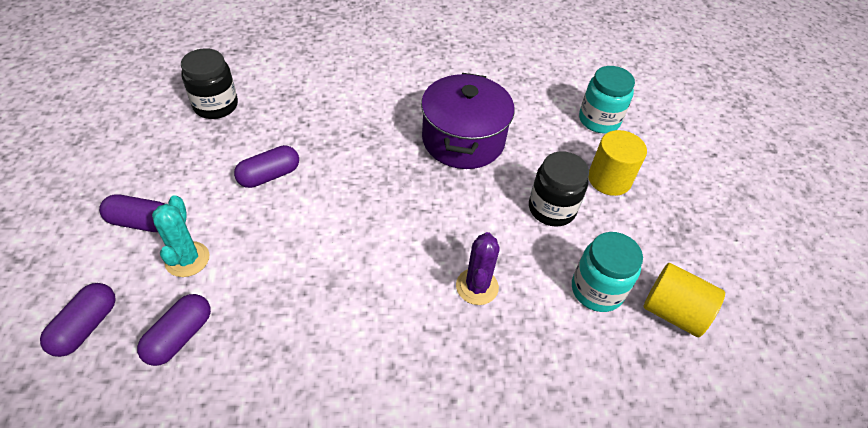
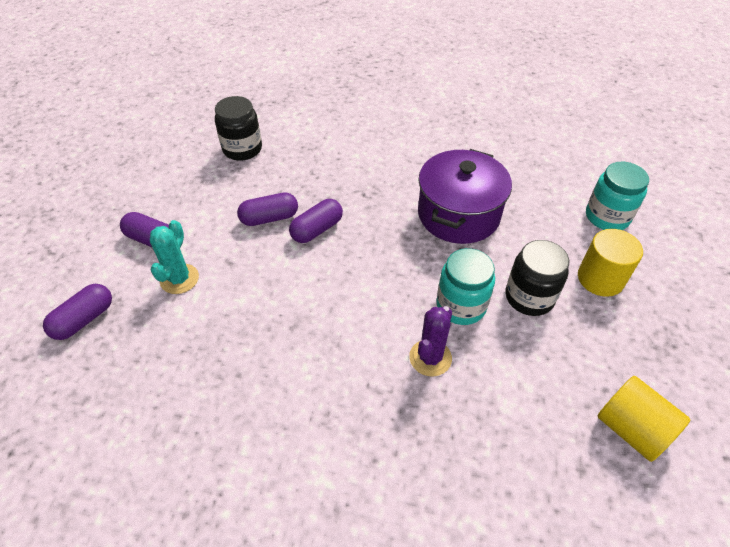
camera: 20 degrees right, 0 degrees up
(180, 336) = (154, 344): purple capsule -> purple capsule (317, 229)
(597, 290) = (553, 388): turquoise jar -> turquoise jar (461, 306)

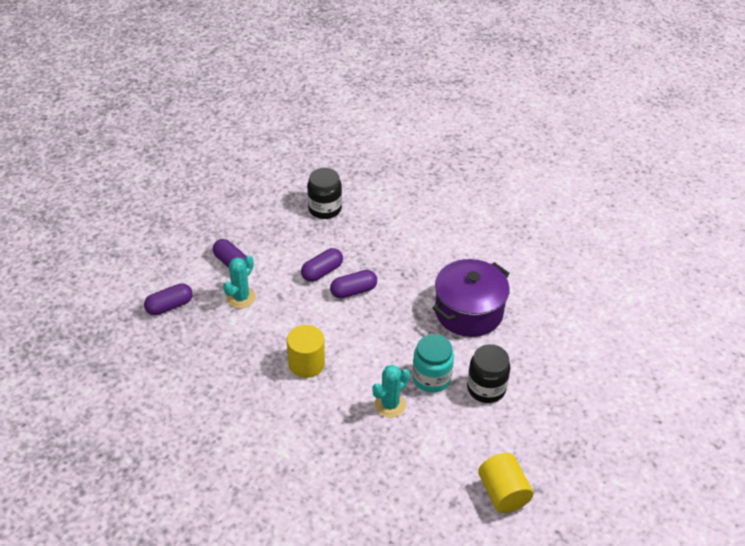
camera: 20 degrees right, 5 degrees down
(269, 218) = (322, 272): purple capsule -> purple capsule turned 45 degrees counterclockwise
(430, 358) = (390, 405): purple cactus -> turquoise cactus
(600, 278) = (550, 393): yellow cylinder -> yellow cylinder (306, 364)
(607, 217) = (589, 349): turquoise jar -> none

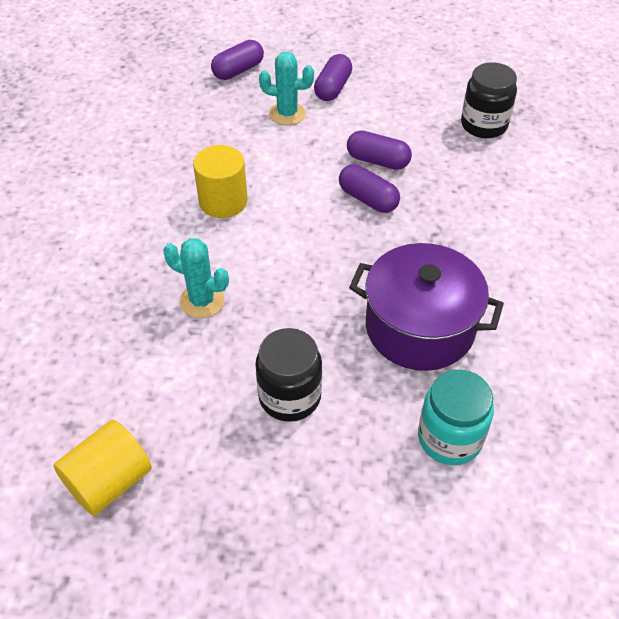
camera: 65 degrees right, 5 degrees up
(169, 306) = (238, 70): purple capsule -> purple capsule turned 75 degrees counterclockwise
(431, 378) = (271, 328): turquoise jar -> turquoise jar (449, 438)

